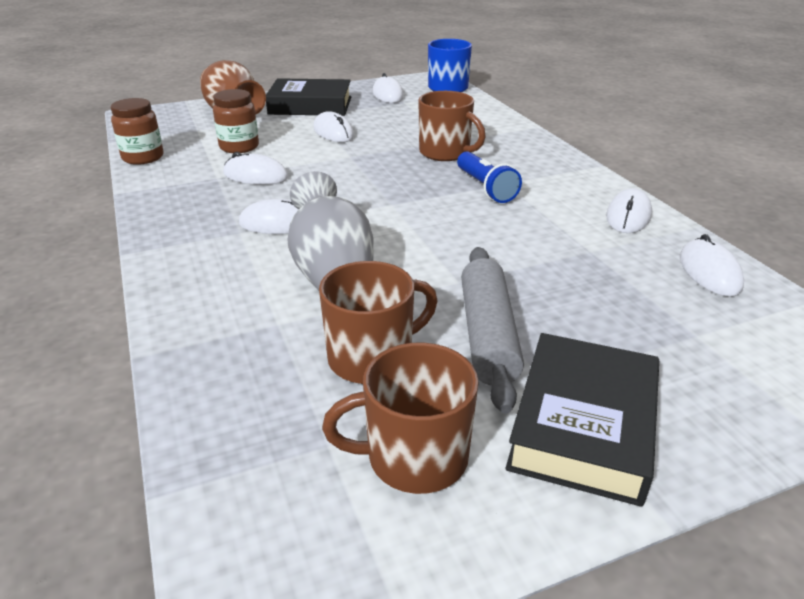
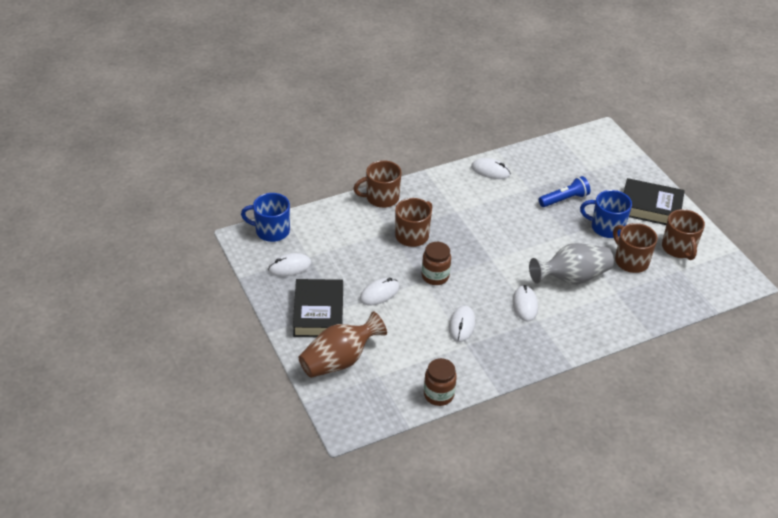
camera: 95 degrees left, 10 degrees up
(239, 147) = (413, 343): brown jar -> brown jar (435, 276)
(485, 188) = (464, 220): blue flashlight -> blue flashlight (564, 199)
(488, 335) = (606, 227): grey rolling pin -> blue mug
(523, 137) = (381, 198): none -> brown mug
(709, 272) = (541, 156): white mouse -> none

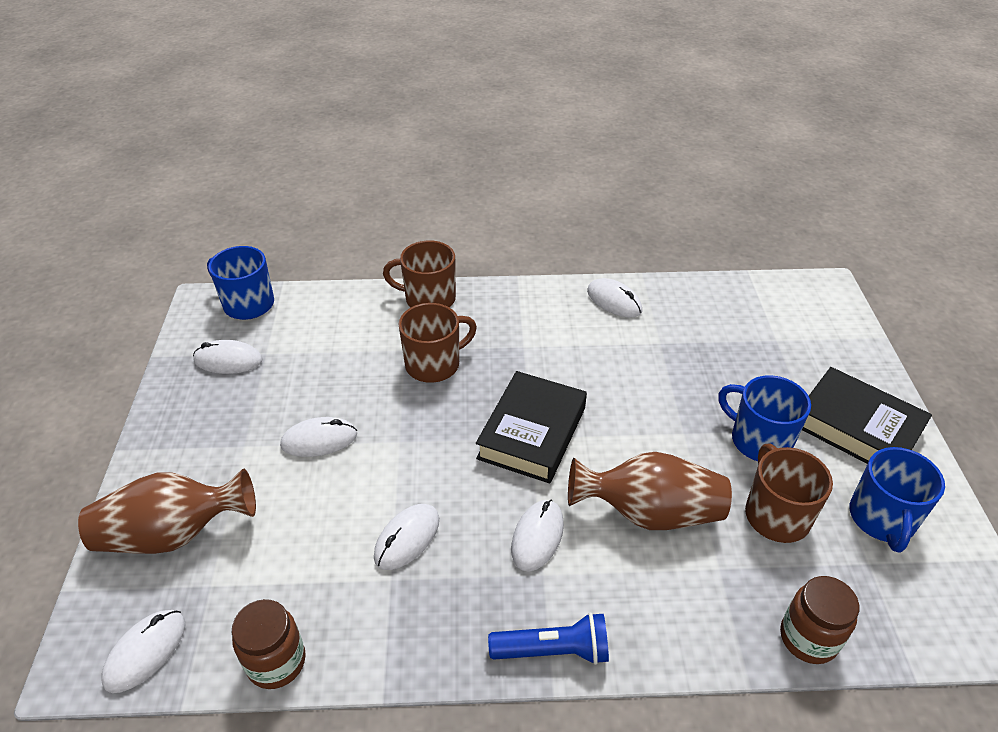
camera: 25 degrees right, 0 degrees up
(318, 313) = (209, 443): black book -> black book (532, 433)
(372, 412) = (146, 652): none -> white mouse
(435, 276) = (423, 438): brown jar -> brown jar (808, 638)
(564, 199) = (709, 374): blue flashlight -> blue flashlight (553, 650)
(571, 278) = (649, 513): grey vase -> brown vase
(678, 248) = (882, 519): brown mug -> blue mug

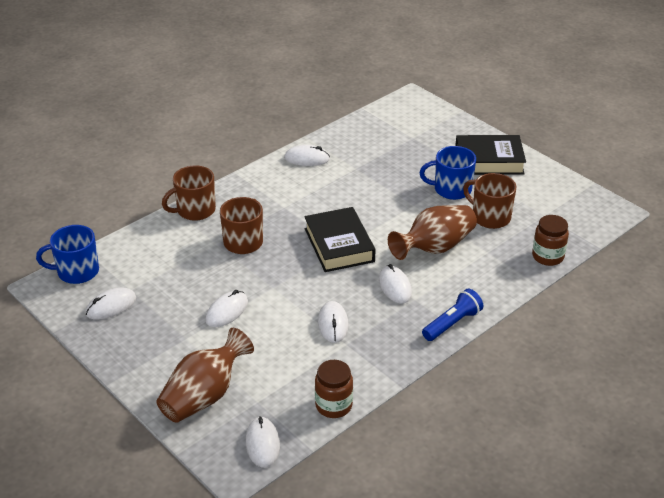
camera: 40 degrees left, 5 degrees down
(882, 519) = (534, 194): blue mug -> none

